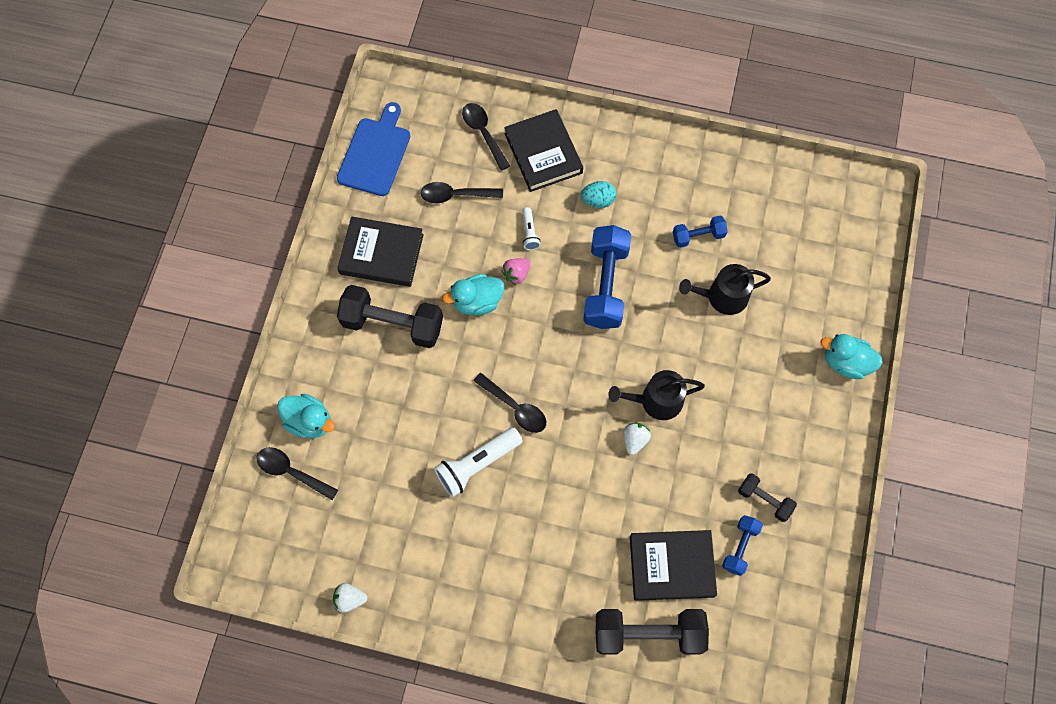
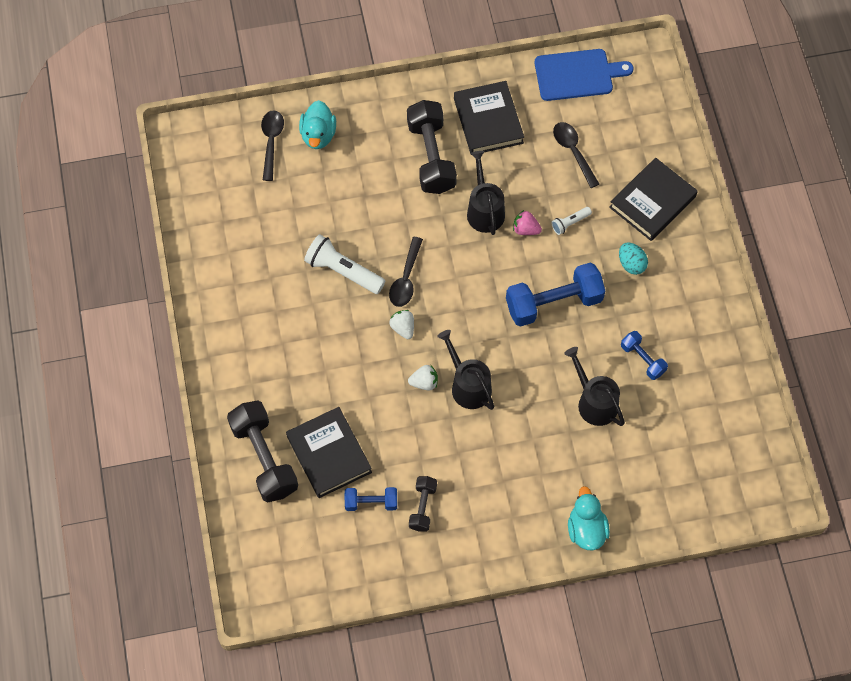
camera: 65 degrees right, 5 degrees down
(350, 599) = (191, 228): white strawberry -> white strawberry (403, 328)
(477, 301) = (484, 210): turquoise duck -> black watering can
(483, 133) = (644, 147): black spoon -> none

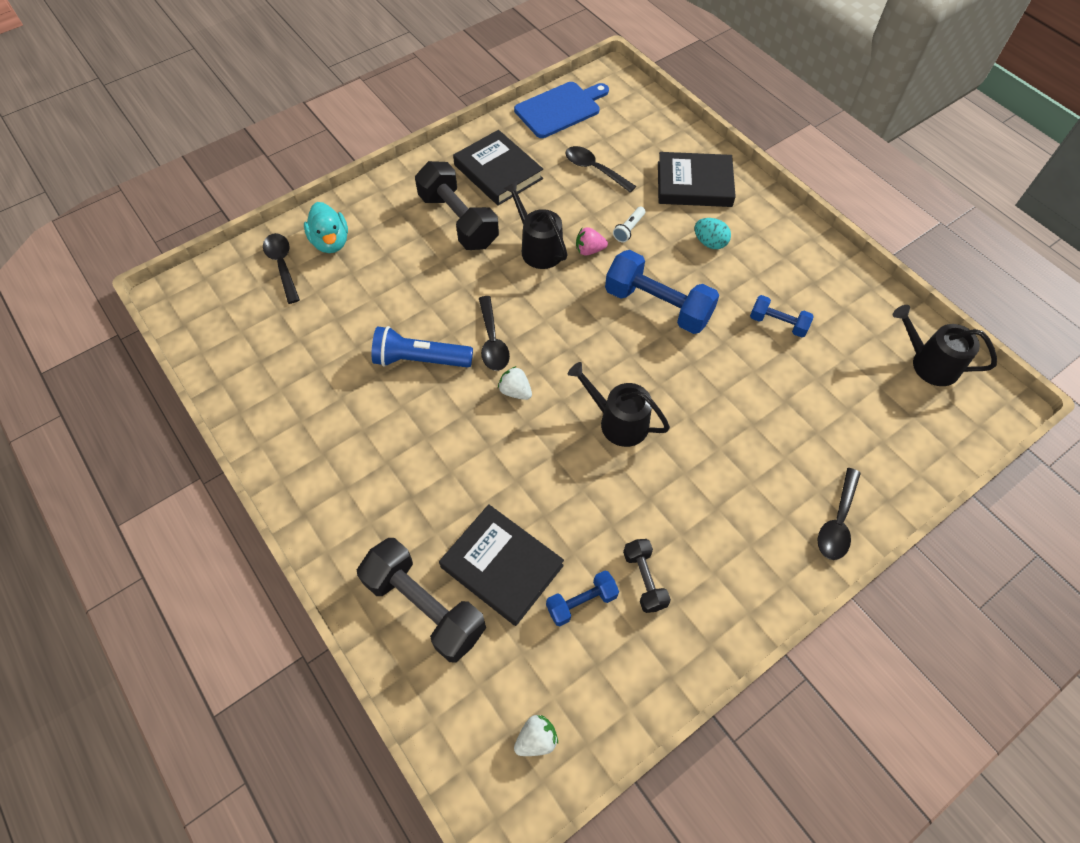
camera: 25 degrees left, 5 degrees down
(343, 271) = (420, 359): white flashlight -> blue flashlight
(424, 382) = (569, 438): white strawberry -> white strawberry (536, 739)
(553, 303) = (657, 306): blue dumbbell -> blue dumbbell turned 75 degrees clockwise
(586, 530) = (837, 522): turquoise duck -> black spoon
(594, 402) = (758, 384): black watering can -> black watering can (929, 363)
(652, 202) = (694, 184): black book -> black book turned 75 degrees clockwise

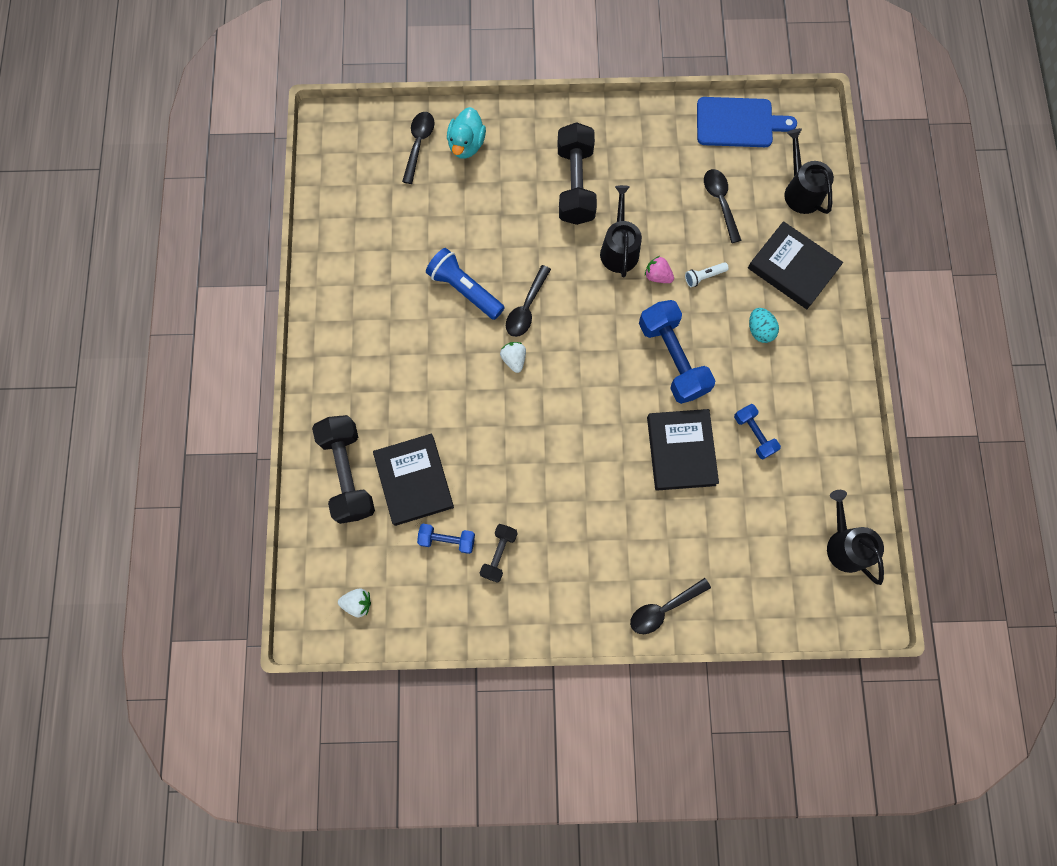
camera: 35 degrees right, 15 degrees up
(498, 172) = (639, 156): black book -> black book (680, 451)
(618, 422) = (569, 431): black watering can -> black watering can (800, 191)

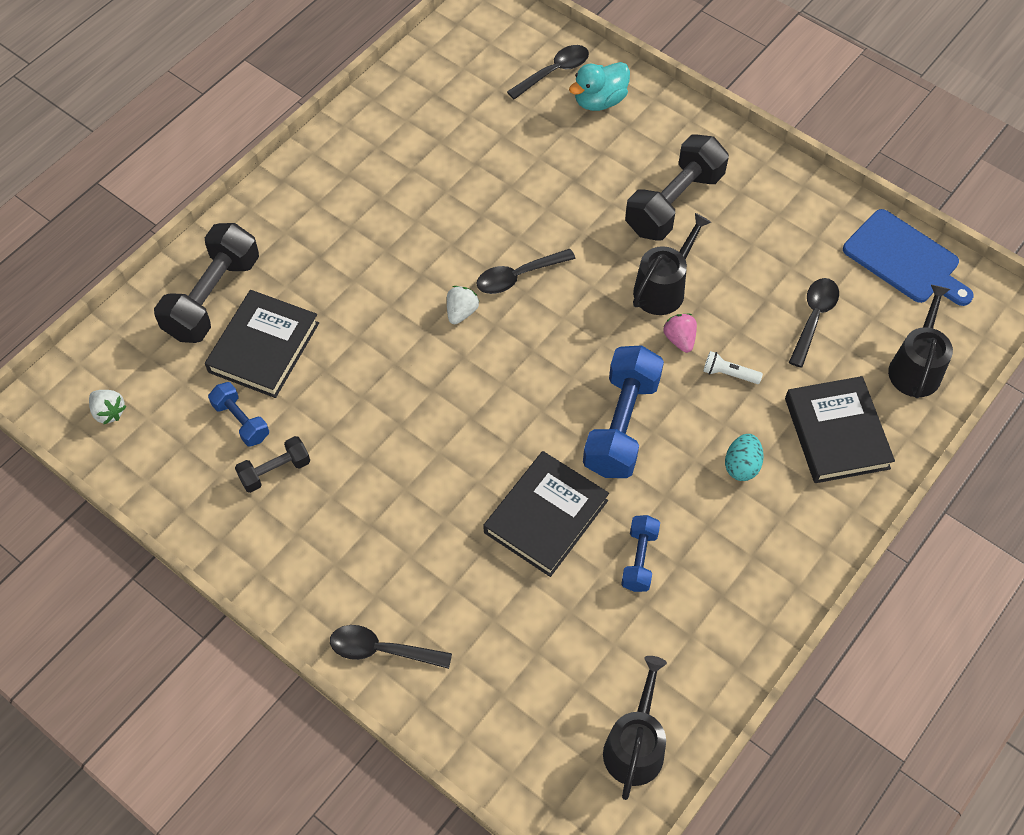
camera: 40 degrees right, 15 degrees down
(465, 289) = (475, 220): blue flashlight -> none

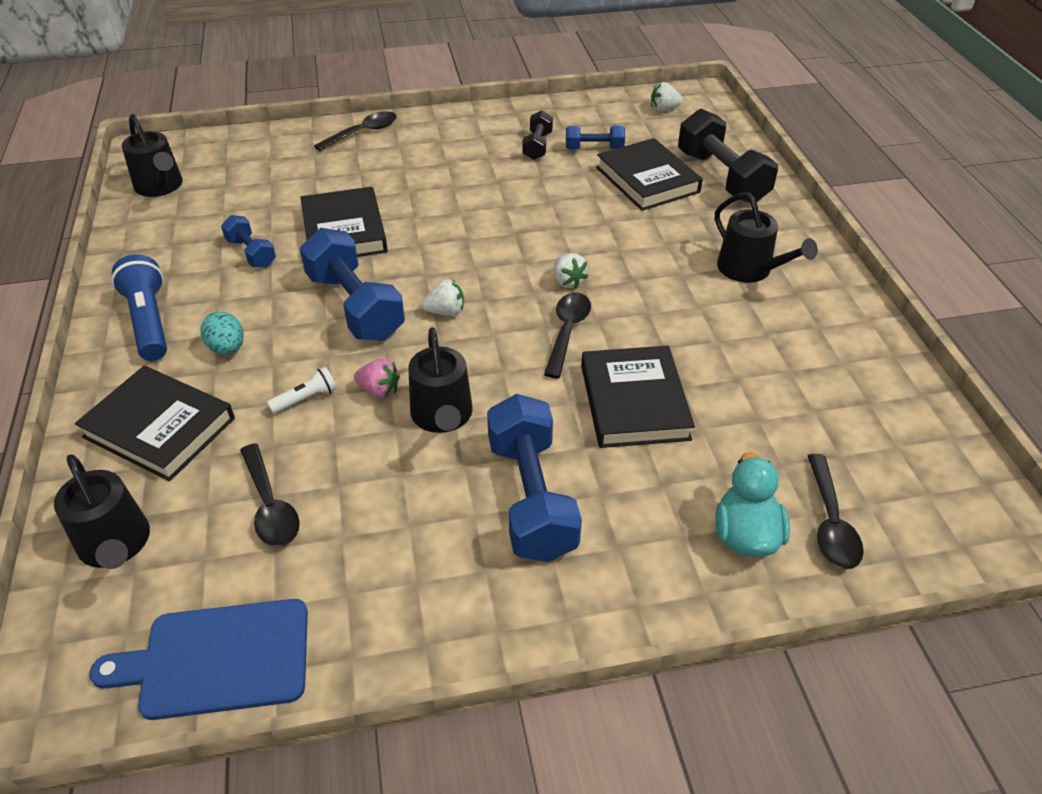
camera: 130 degrees right, 15 degrees down
(342, 213) = (749, 270): none -> black watering can
(549, 201) = (634, 402): none -> black book
(569, 362) = (445, 311): none -> white strawberry
(674, 203) = (531, 497): black dumbbell -> blue dumbbell
(775, 547) = (149, 321): none -> blue flashlight

